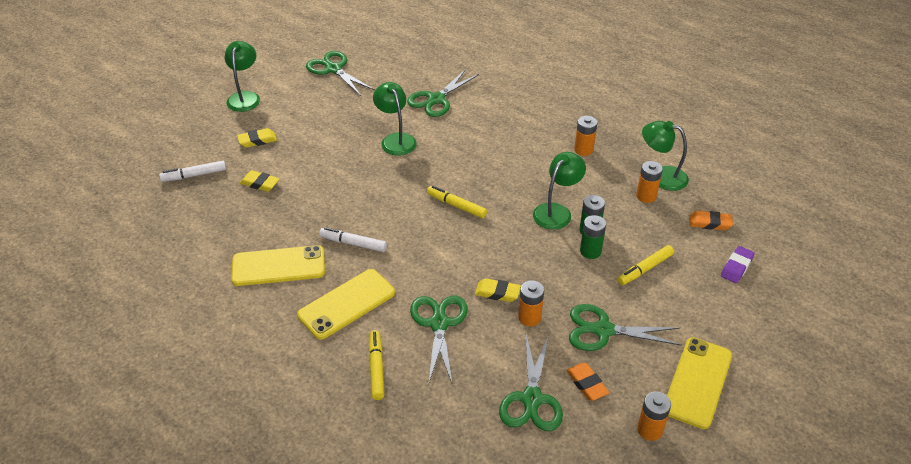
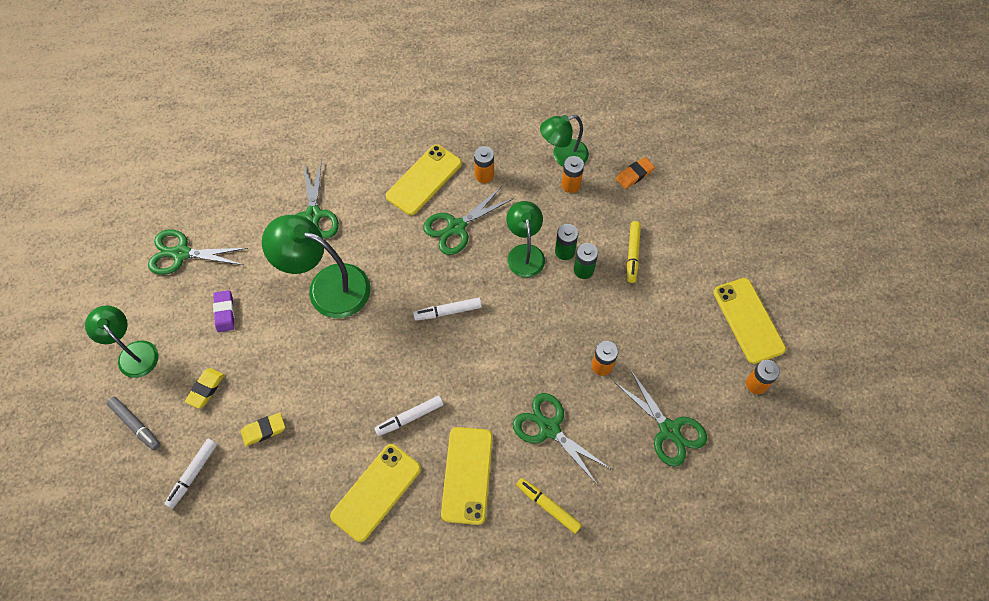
camera: 45 degrees left, 20 degrees up
(199, 130) = (136, 425): none -> grey marker
(396, 139) = (327, 286): green lamp -> green lamp, size x1.59
(456, 206) = (448, 311): yellow marker -> white marker
(497, 293) = (560, 364): yellow eraser -> none
(535, 126) = (424, 180): none -> yellow phone
(586, 384) = (689, 385): orange eraser -> none
(603, 330) = (657, 332): green scissors -> green scissors (456, 227)
(736, 267) = (685, 201): purple eraser -> purple eraser (225, 312)

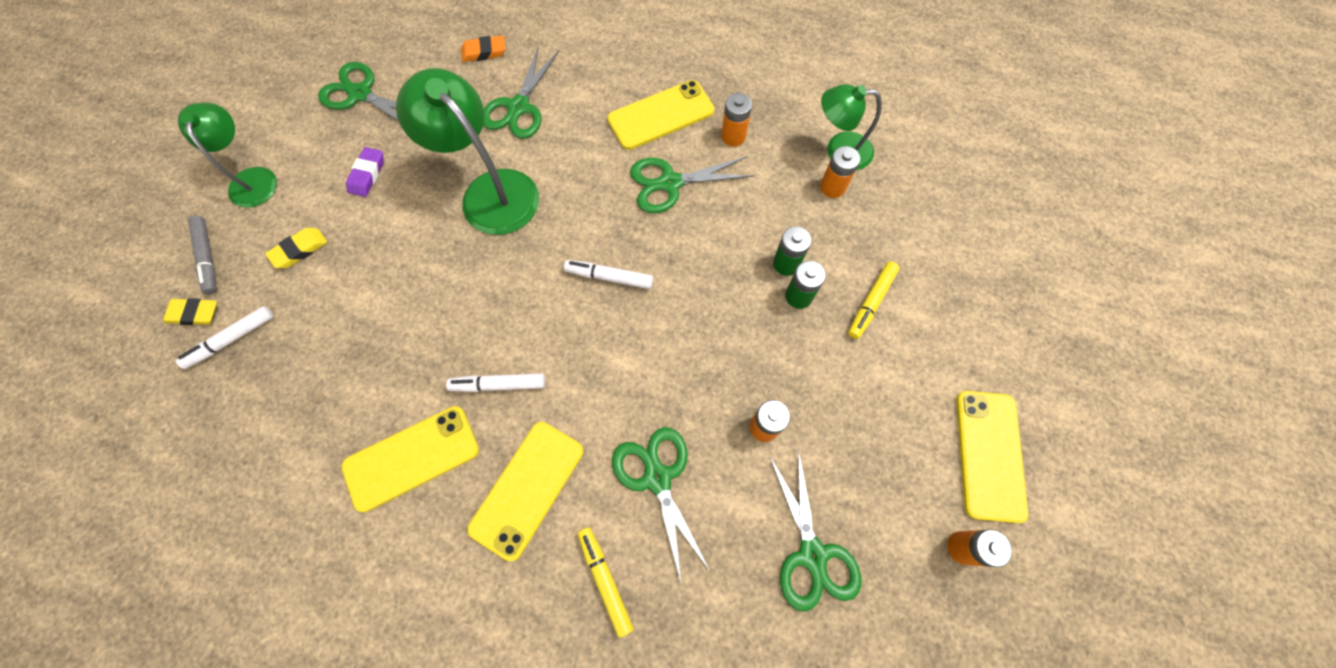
camera: 25 degrees right, 5 degrees up
(264, 430) = (332, 324): yellow eraser -> yellow eraser (194, 314)
(525, 253) = (736, 246): green lamp -> none
(634, 175) = (919, 206): orange eraser -> orange eraser (484, 52)

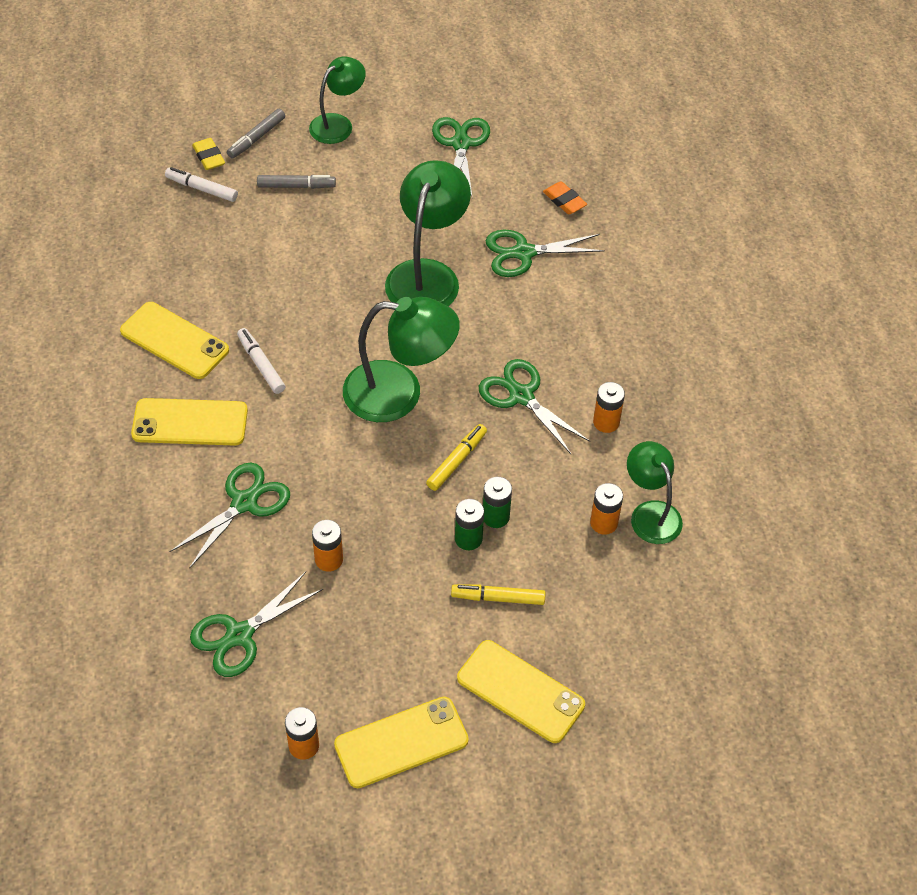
camera: 60 degrees right, 15 degrees down
(300, 250) = (296, 186): yellow eraser -> grey marker
(367, 174) = (388, 190): purple eraser -> none
(605, 580) = (148, 503): yellow marker -> yellow marker (457, 461)
(609, 277) = (399, 393): white marker -> green lamp
(661, 115) = (590, 358): yellow phone -> yellow phone (520, 691)

